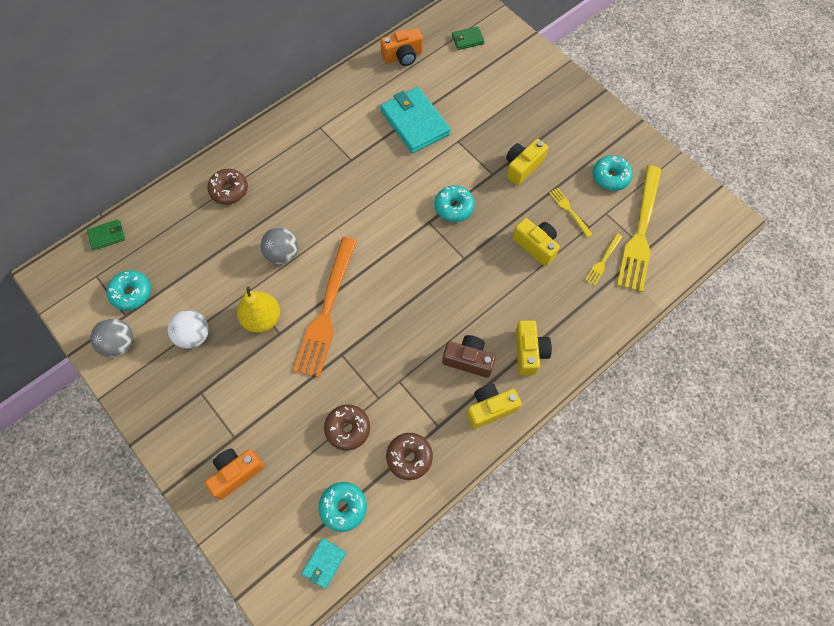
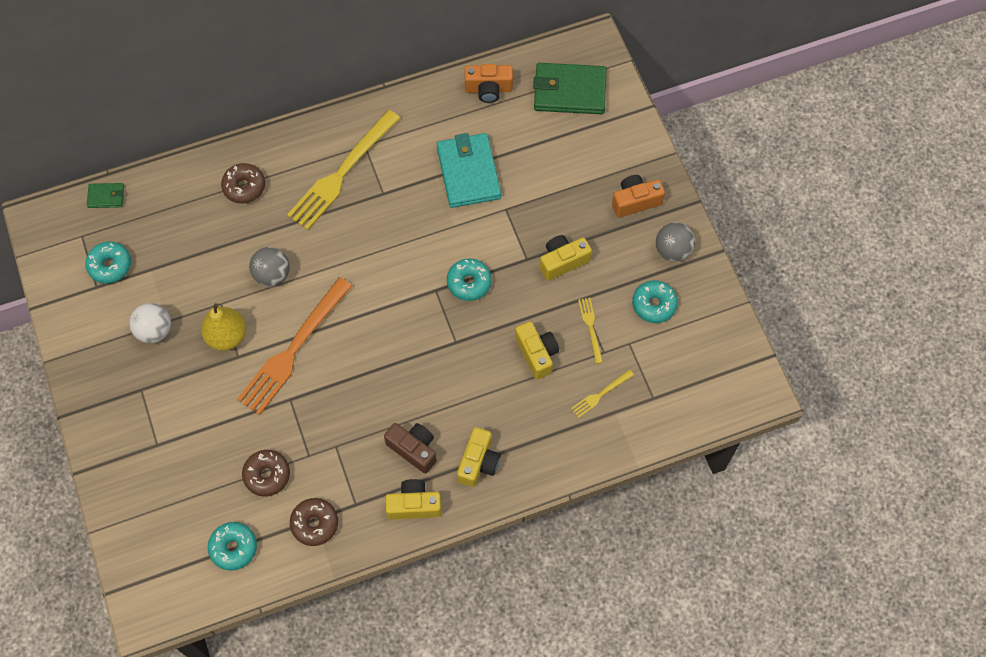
camera: 20 degrees right, 0 degrees up
(120, 344) = (81, 314): grey ball -> grey ball (673, 250)
(236, 473) = (147, 479): orange camera -> orange camera (635, 201)
(324, 563) = (196, 592): turquoise wallet -> none
(467, 39) = (569, 91): green wallet -> green wallet, size x2.08
(640, 232) = (656, 377): yellow fork -> yellow fork (342, 173)

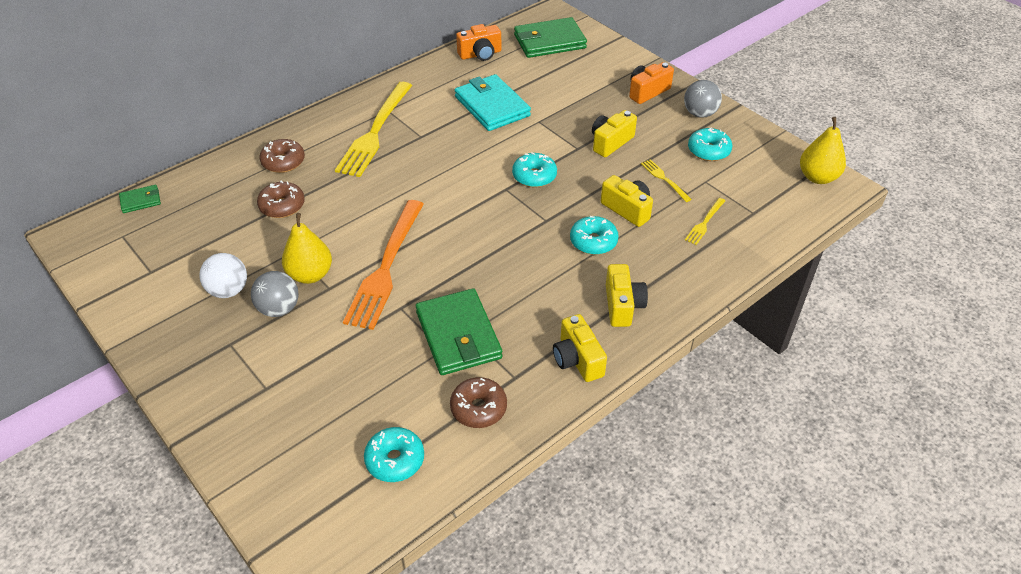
camera: 20 degrees left, 20 degrees down
(110, 266) = (161, 251): turquoise donut -> turquoise donut (593, 241)
(267, 475) = (404, 379): brown donut -> brown donut (282, 206)
(272, 275) = (338, 217): grey ball -> grey ball (279, 309)
(327, 445) = (458, 335): none -> green wallet
(413, 449) = (551, 313): brown camera -> none
(414, 505) = (577, 359): yellow camera -> yellow camera turned 90 degrees counterclockwise
(742, 375) = (817, 177): none -> yellow pear

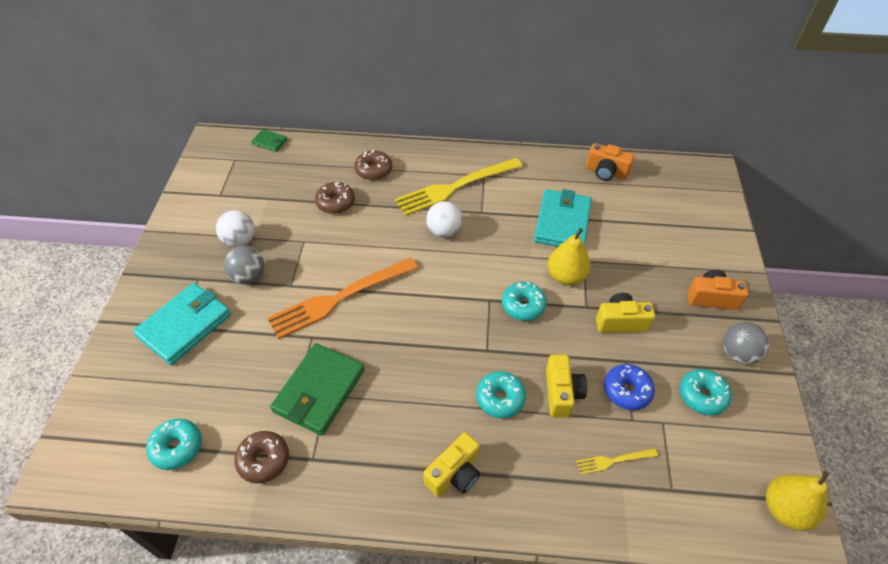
camera: 45 degrees right, 5 degrees up
(271, 383) = (185, 325): none -> turquoise wallet
(310, 275) = (292, 266): yellow pear -> yellow pear (566, 276)
(408, 167) = (444, 231): none -> white ball
(549, 41) = (677, 195): green wallet -> none
(577, 359) = (368, 487): yellow camera -> none
(664, 179) = (627, 391): yellow fork -> blue donut

